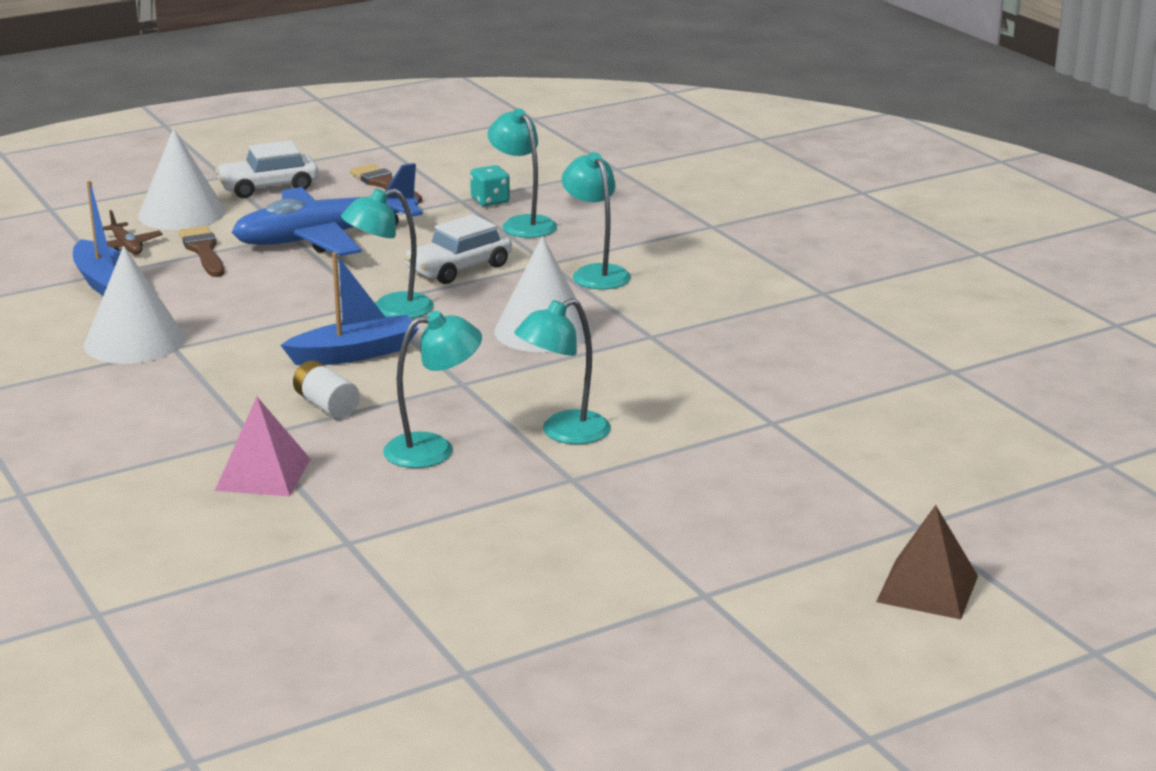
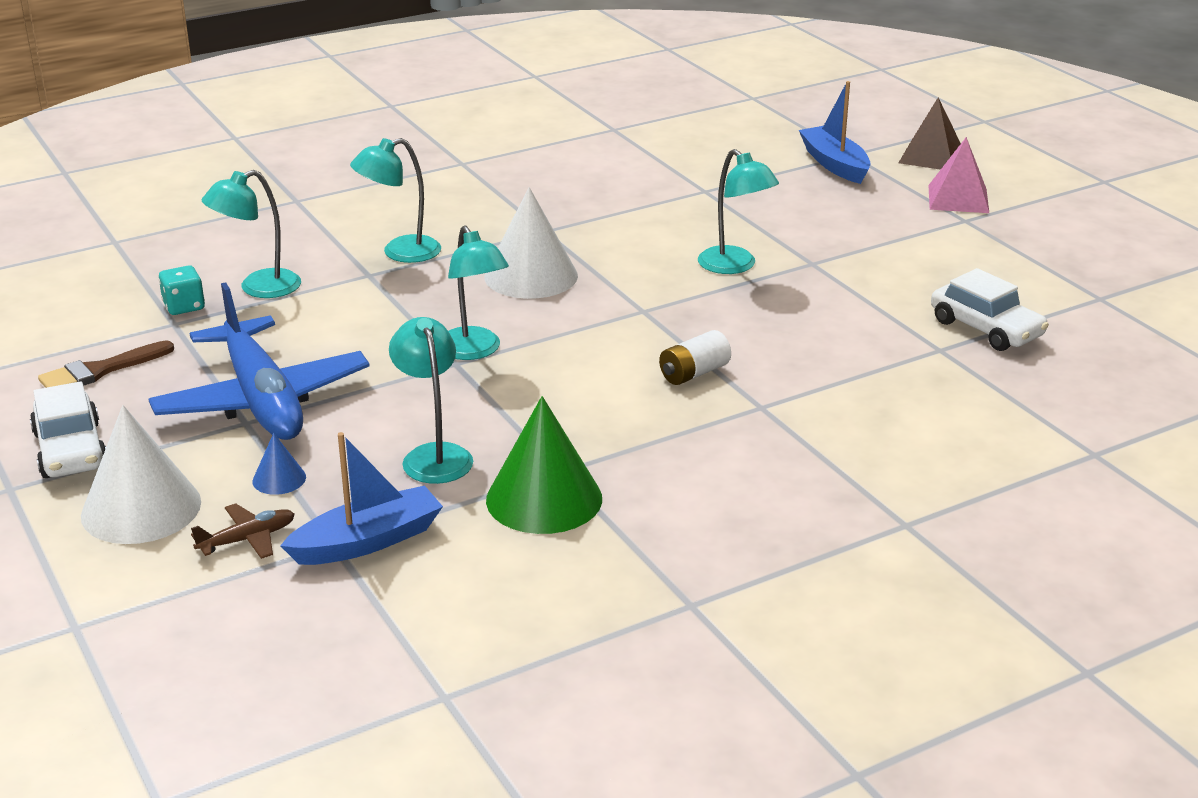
camera: 90 degrees left, 5 degrees up
(134, 341) = (544, 499): white cone -> green cone
(203, 251) = (279, 479): brown brush -> blue cone
(263, 474) = (835, 395): pink pyramid -> pink pyramid (958, 198)
(354, 354) = (579, 365): blue boat -> blue boat (834, 164)
(433, 449) = (773, 319): turquoise lamp -> turquoise lamp (434, 455)
(459, 268) = (372, 319): white car -> white car (986, 328)

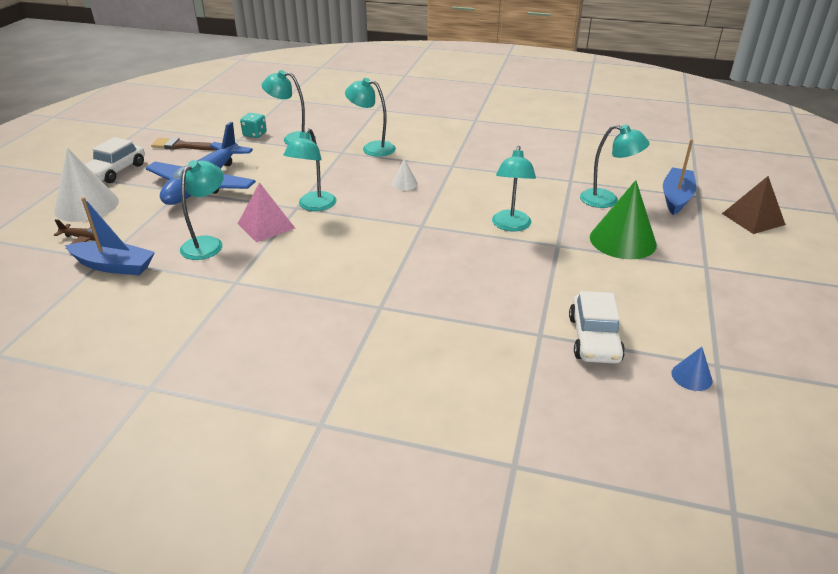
camera: 45 degrees right, 5 degrees up
(279, 479) = (143, 220): blue cone -> blue cone (691, 376)
(531, 276) = (404, 184): white cone -> white cone, size x0.46
(544, 499) = (203, 291): green cone -> green cone (622, 240)
(694, 373) = (383, 270): white battery -> none
(778, 196) = (607, 200): none -> turquoise lamp
(958, 198) = (725, 251): pink pyramid -> pink pyramid (266, 226)

